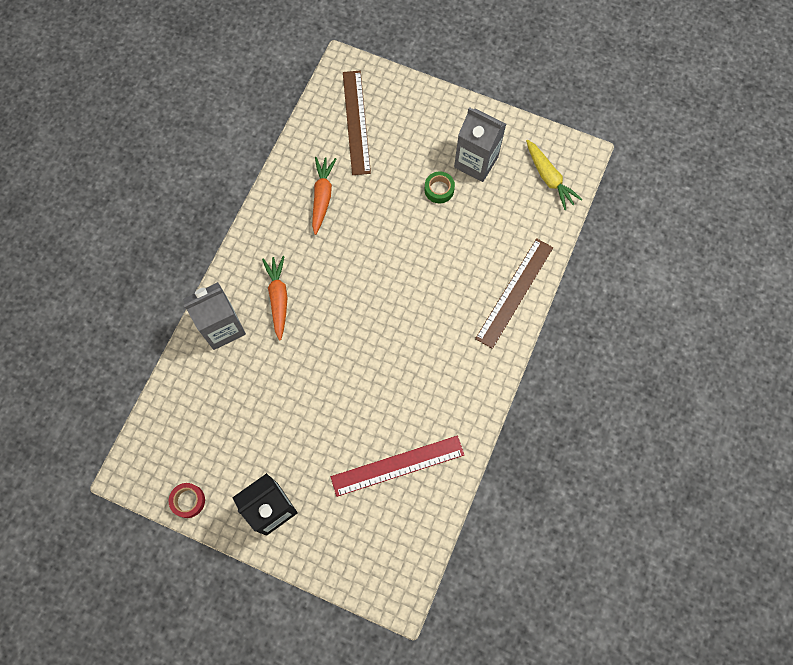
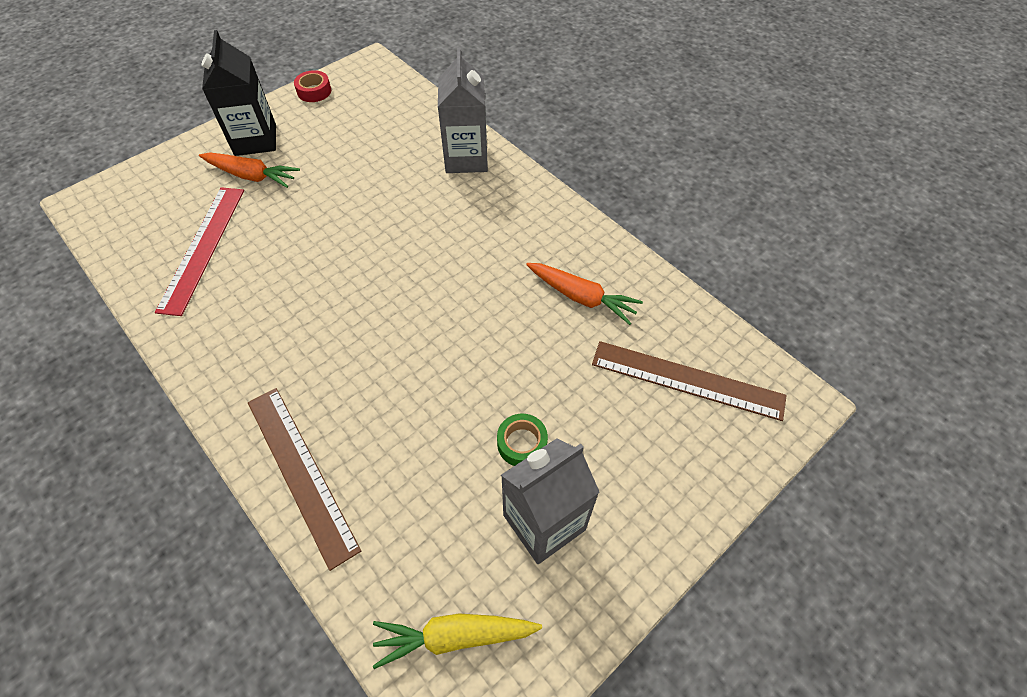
camera: 115 degrees right, 15 degrees down
(278, 298) = (469, 212): orange carrot -> orange carrot (251, 176)

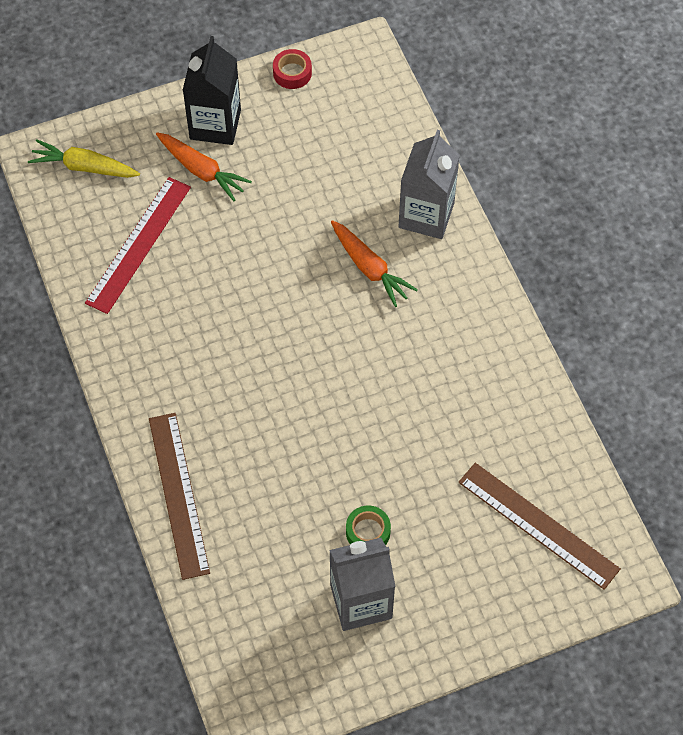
camera: 20 degrees right, 5 degrees up
(455, 636) = (262, 659): yellow carrot -> yellow carrot (85, 167)
(581, 297) = (478, 412): orange carrot -> orange carrot (369, 267)

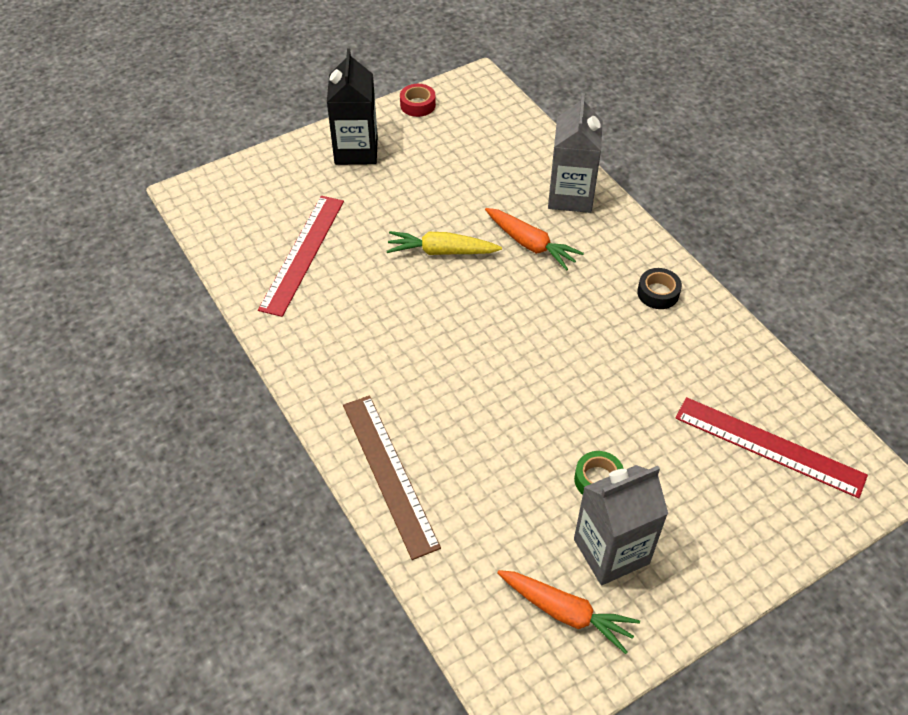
camera: 10 degrees left, 10 degrees down
(85, 167) = (238, 198): yellow carrot -> yellow carrot (442, 251)
(201, 170) = (351, 187): orange carrot -> orange carrot (565, 612)
(483, 344) = (658, 293): none -> black tape
(538, 525) = (769, 446): brown ruler -> red ruler

